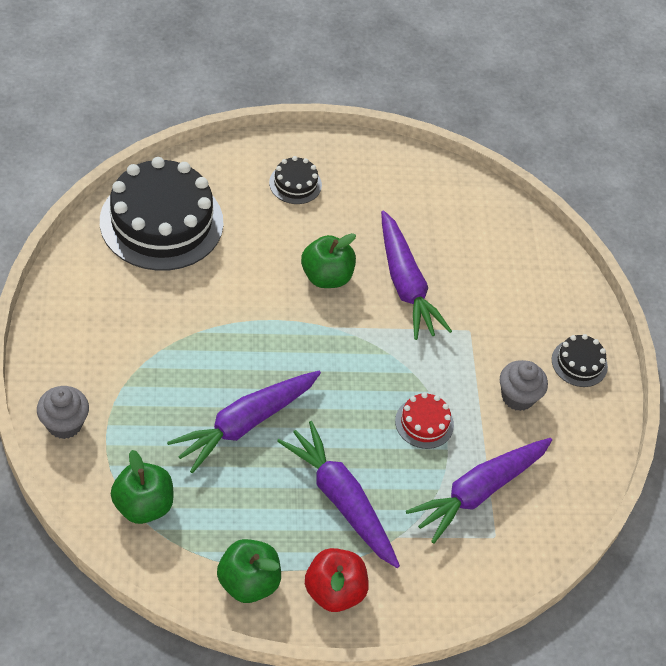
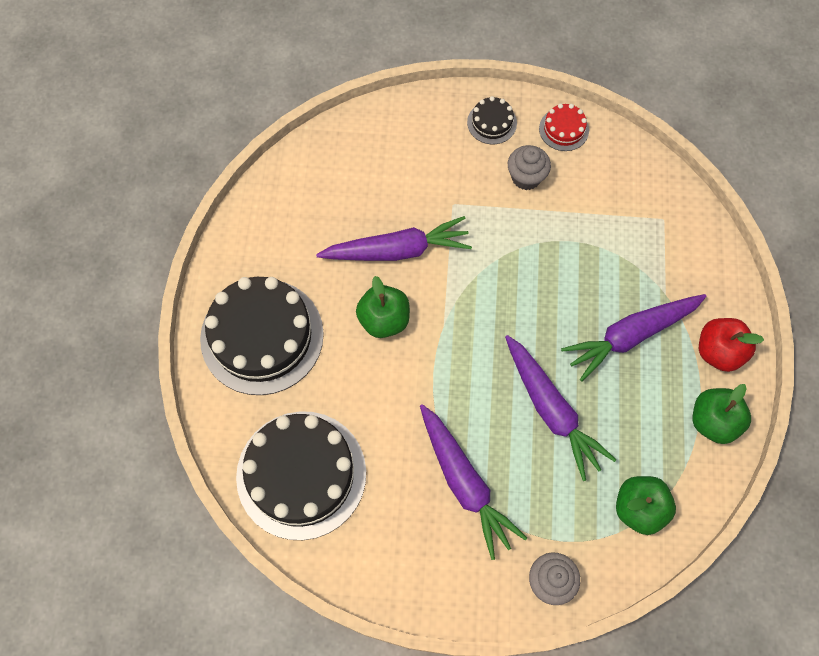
camera: 75 degrees left, 15 degrees up
(295, 184) = (262, 336): black cake -> black cake, size x2.25
(424, 423) = (552, 257): red cake -> red cake (564, 129)
(478, 491) = (621, 224): purple carrot -> purple carrot (465, 483)

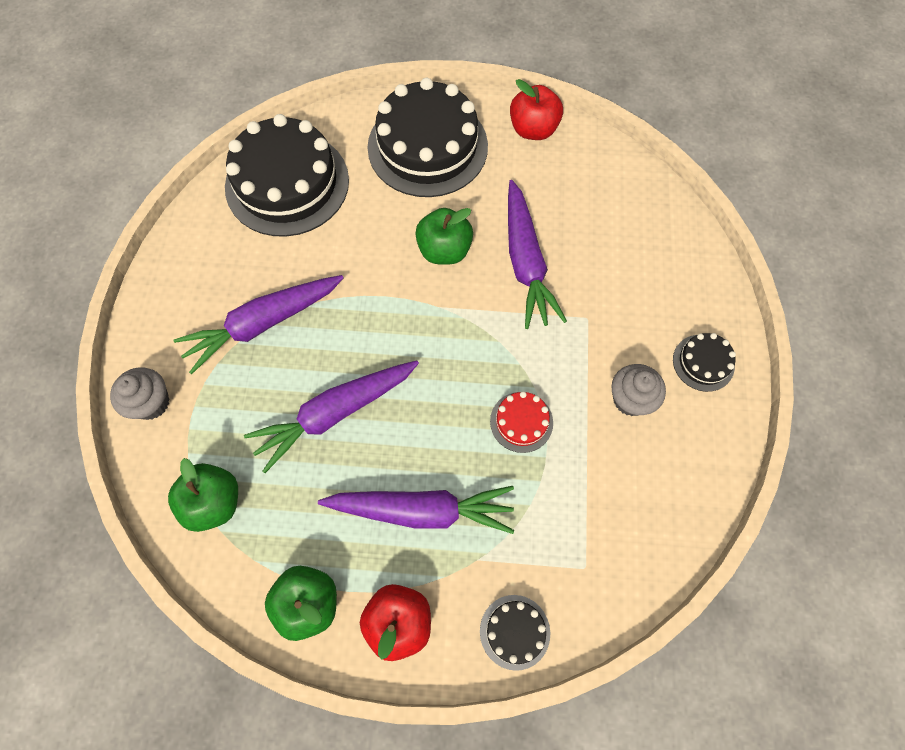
camera: 90 degrees right, 0 degrees up
(247, 238) = (533, 129): none -> red apple
(564, 129) = (706, 448): red cake -> red cake (521, 422)
(630, 336) = (422, 510): purple carrot -> purple carrot turned 120 degrees clockwise
(715, 269) = (514, 632): none -> black cake

